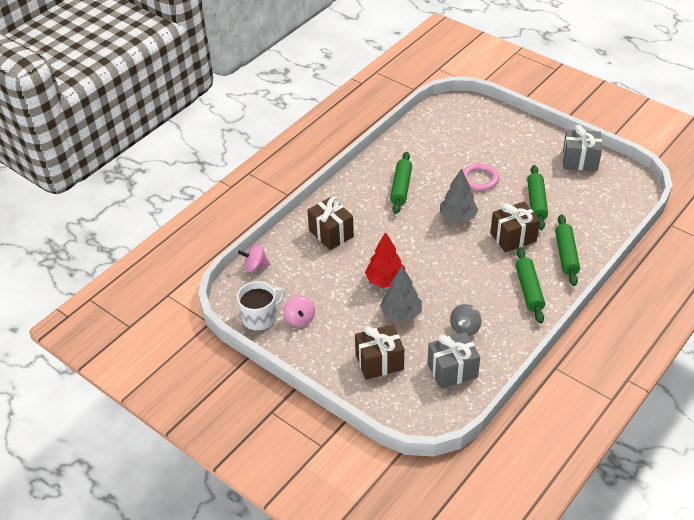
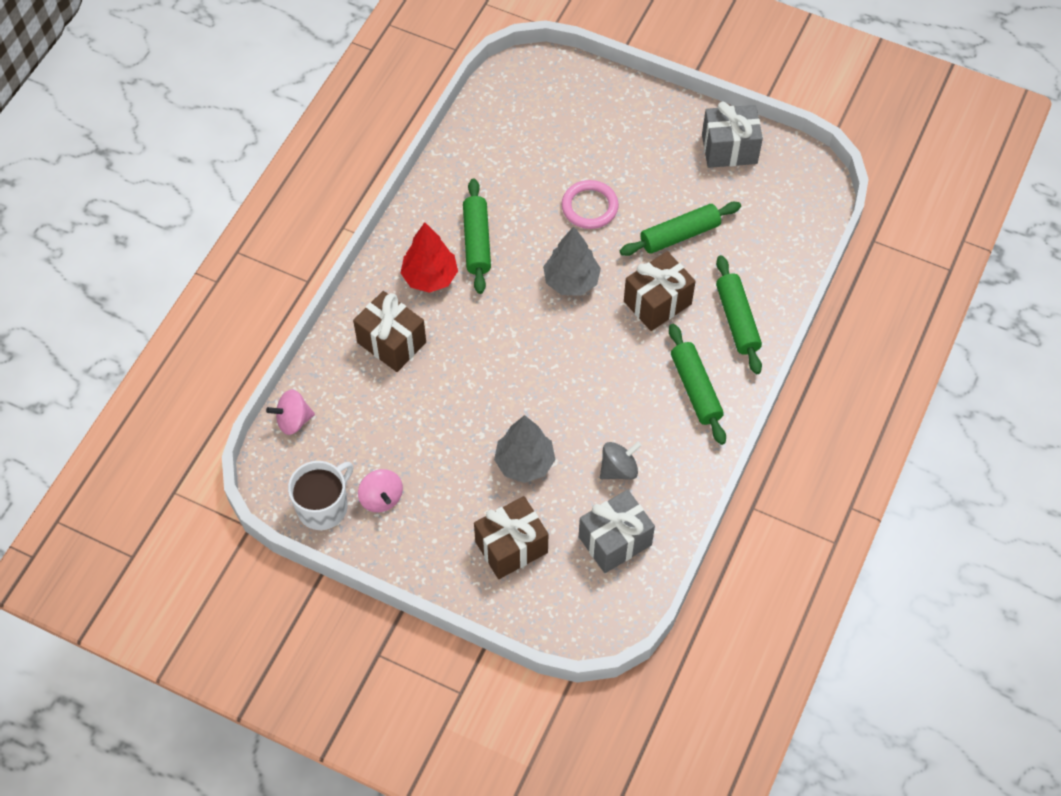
camera: 15 degrees left, 15 degrees up
(385, 280) = (490, 410): red tree -> red tree (430, 277)
(465, 328) = (619, 469): grey spinning top -> grey spinning top turned 135 degrees counterclockwise
(536, 202) = (679, 235): green rolling pin -> green rolling pin turned 75 degrees clockwise

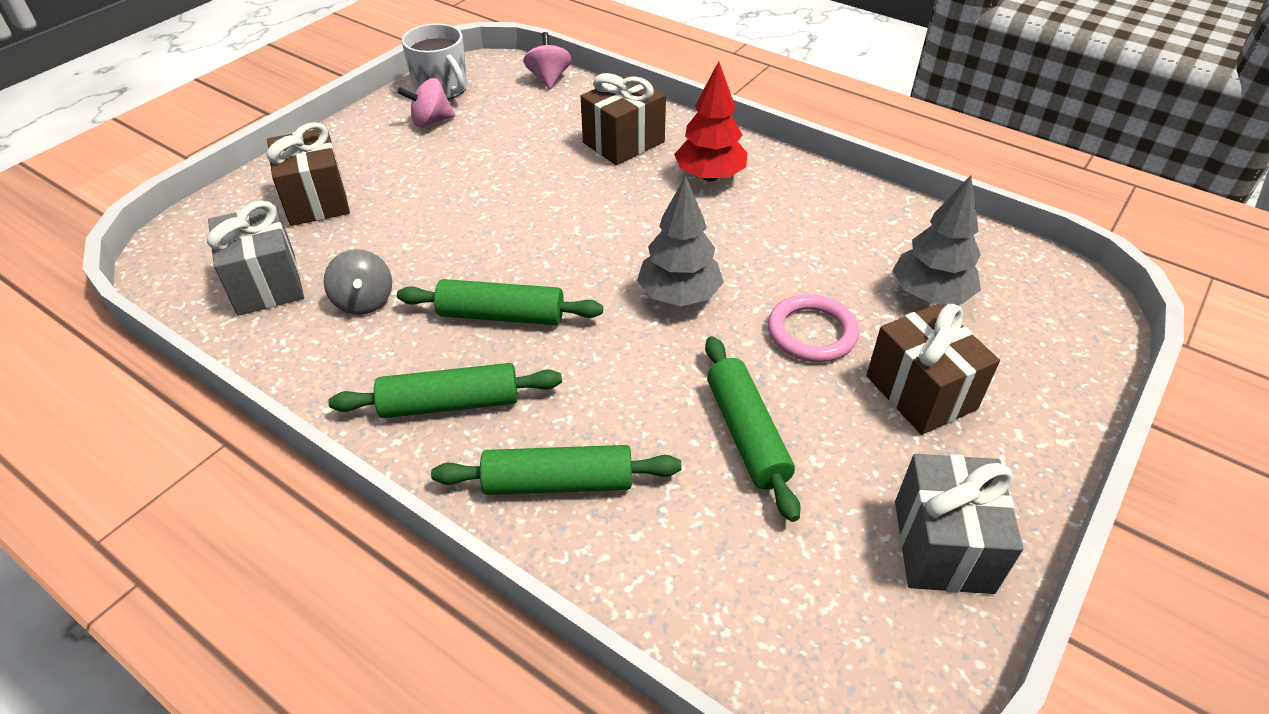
camera: 100 degrees right, 15 degrees down
(477, 241) = (759, 218): green rolling pin -> green rolling pin (501, 315)
(524, 463) = (418, 222): grey tree -> grey tree (930, 295)
(657, 302) = (619, 384): brown gift -> brown gift (921, 392)

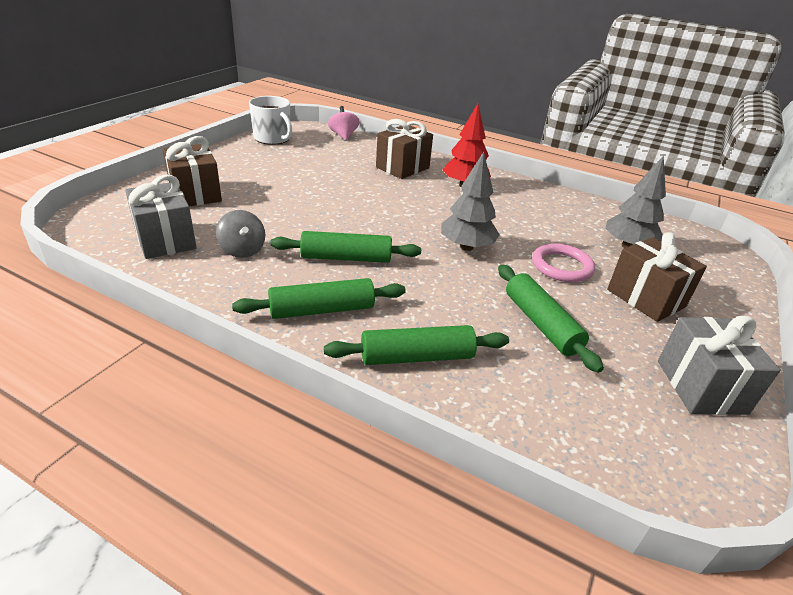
camera: 10 degrees left, 10 degrees down
(431, 121) = (269, 154): pink spinning top -> none

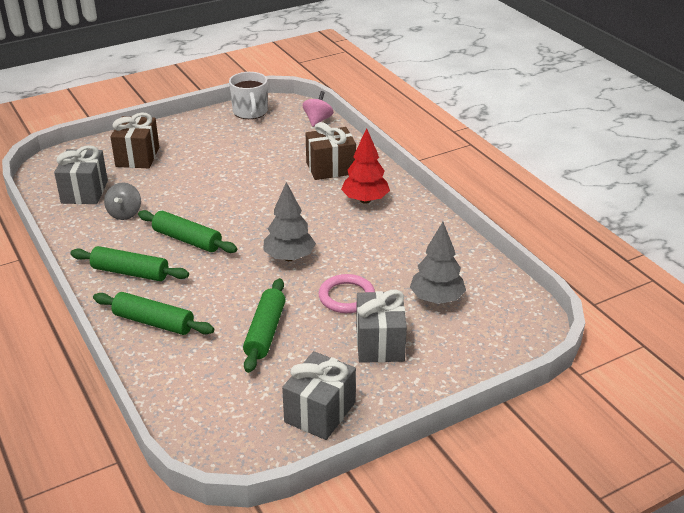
camera: 35 degrees right, 0 degrees up
(646, 298) = (380, 343): brown gift -> grey gift

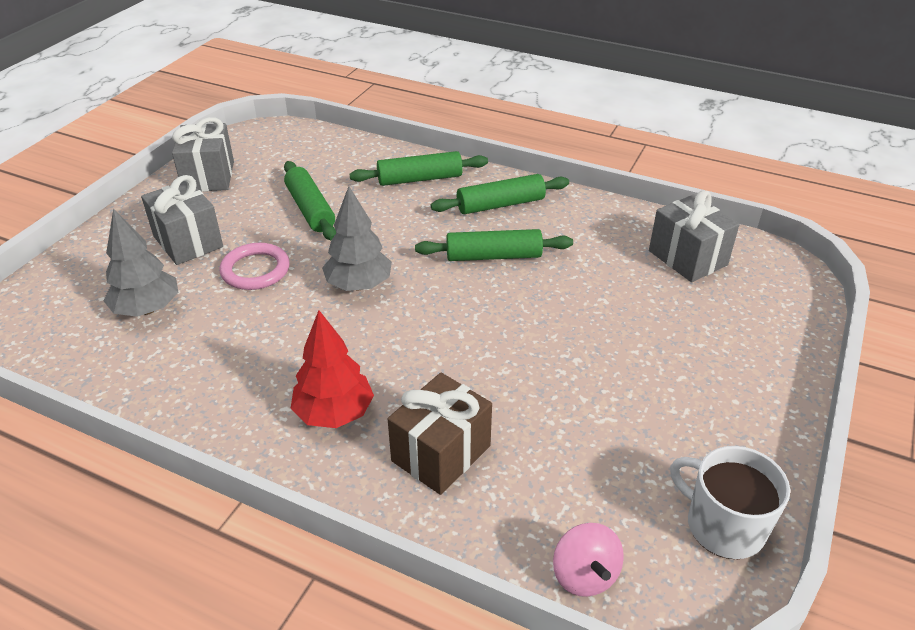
camera: 145 degrees right, 5 degrees up
(125, 213) = (602, 254): grey spinning top -> none
(137, 157) = (721, 333): brown gift -> none

